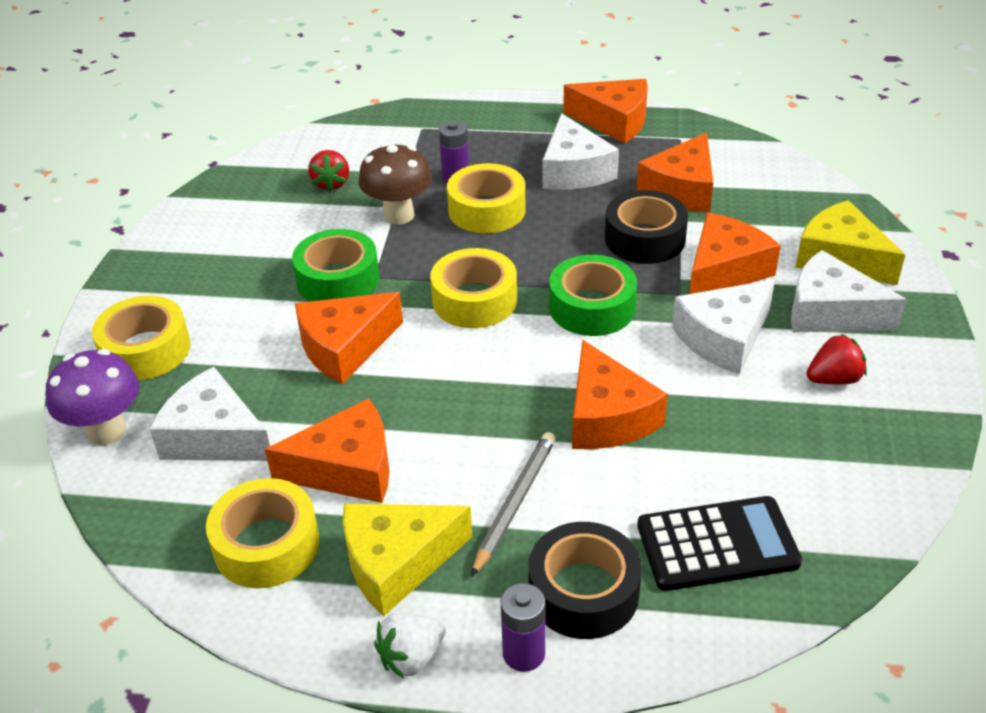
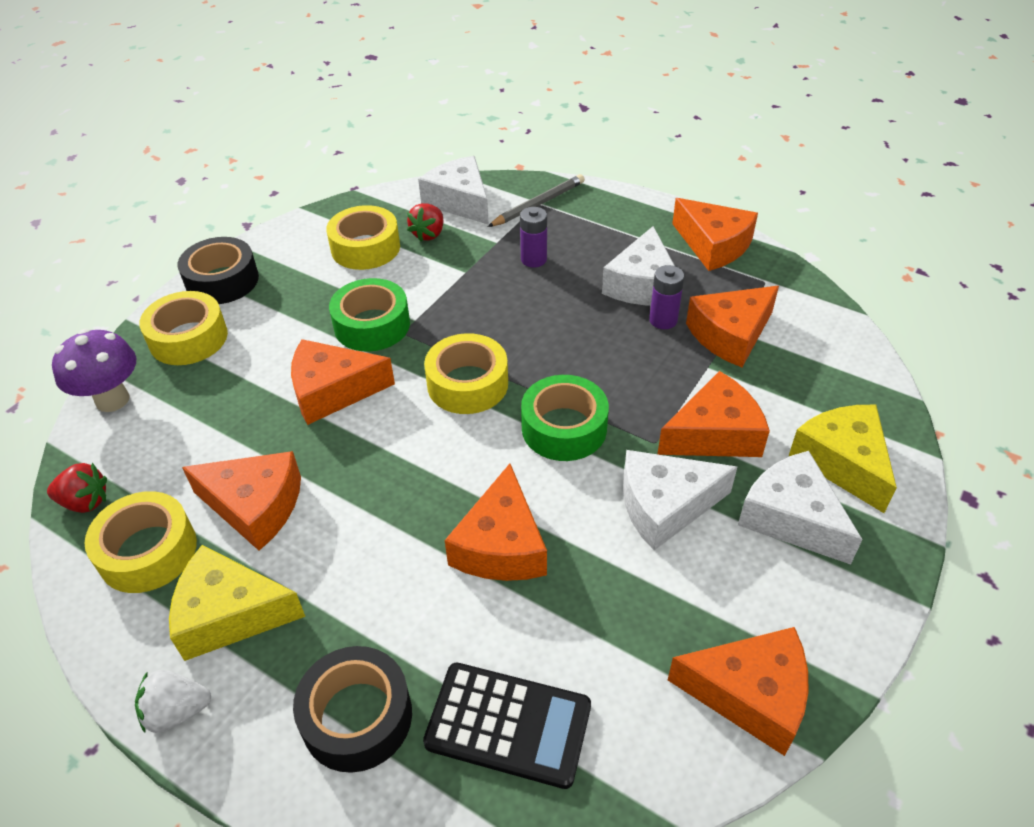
camera: 25 degrees right, 5 degrees up
(214, 436) = (181, 435): white cheese -> white cheese (460, 201)
(398, 215) = (462, 281): brown mushroom -> none
(486, 210) = (538, 299): yellow tape -> yellow tape (365, 248)
(515, 503) = (362, 599): grey pencil -> grey pencil (538, 204)
(523, 653) = (265, 754): purple battery -> purple battery (663, 320)
(644, 239) = (660, 375): black tape -> black tape (222, 281)
(834, 379) = (745, 593): red strawberry -> red strawberry (85, 502)
(889, 448) = (750, 695): none -> orange cheese

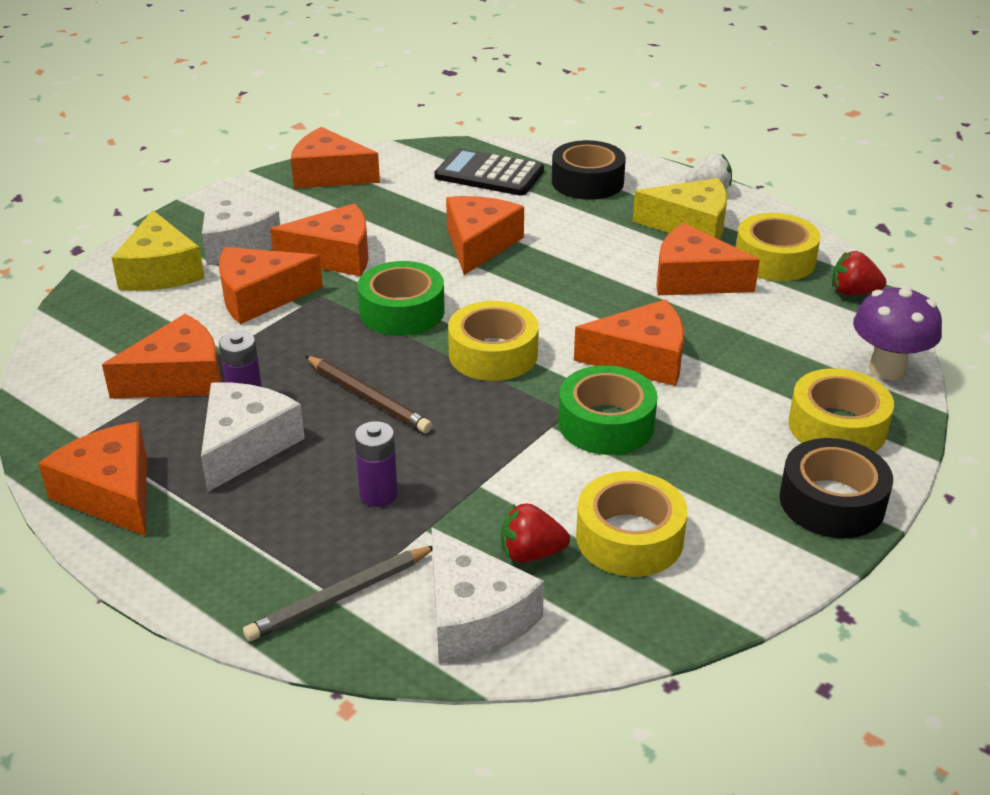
camera: 175 degrees left, 10 degrees down
(428, 234) = (531, 553): red strawberry -> red strawberry turned 120 degrees counterclockwise
(565, 331) = (368, 397): none -> brown pencil
(665, 506) = (334, 256): white cheese -> orange cheese

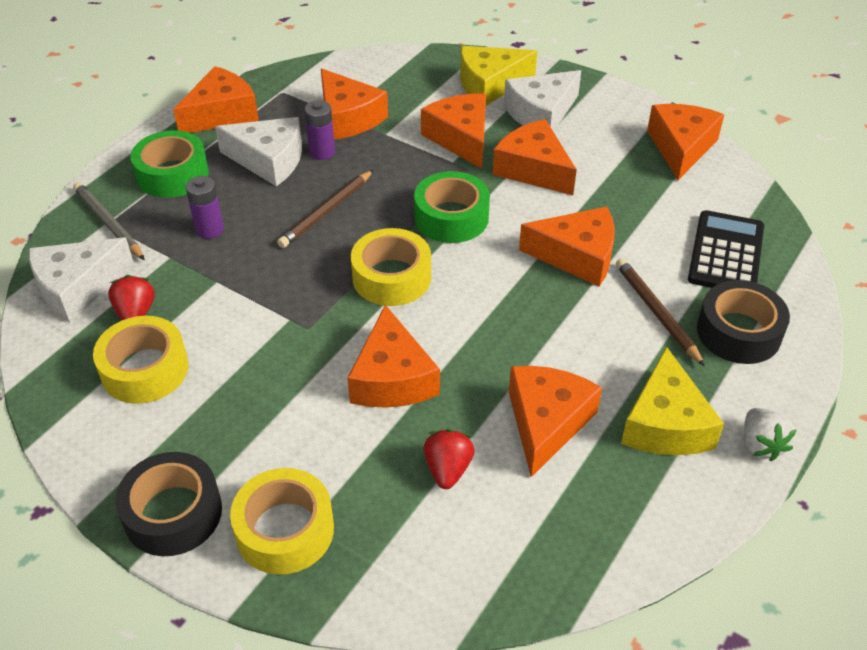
camera: 85 degrees right, 10 degrees up
(334, 256) = (533, 169): orange cheese -> orange cheese turned 150 degrees clockwise
(561, 214) = (656, 312): none -> brown pencil
(606, 423) = (292, 354): green tape -> green tape (172, 174)
(774, 260) = (606, 502): yellow tape -> none
(853, 292) = (547, 577): red strawberry -> red strawberry (448, 469)
(887, 369) = (388, 591): purple mushroom -> none

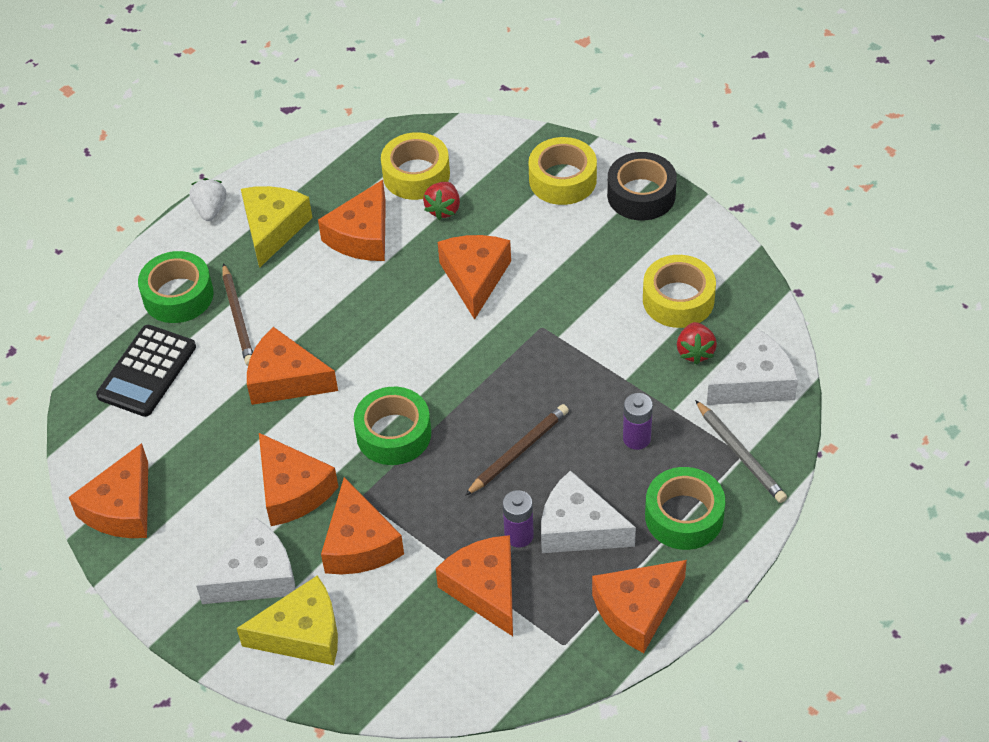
camera: 170 degrees left, 5 degrees up
(391, 277) = (462, 370): yellow tape -> yellow tape (416, 175)
(738, 332) = (178, 295): black tape -> green tape

